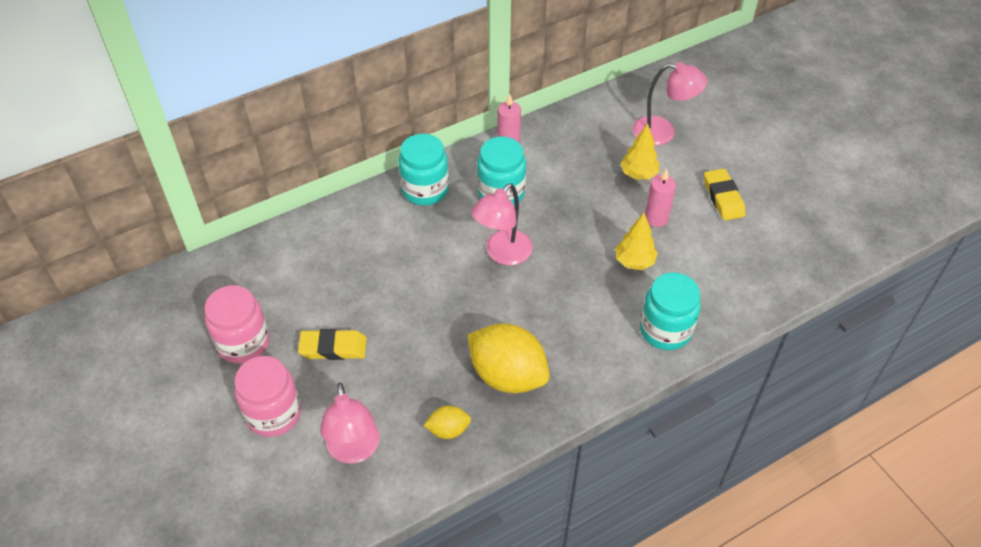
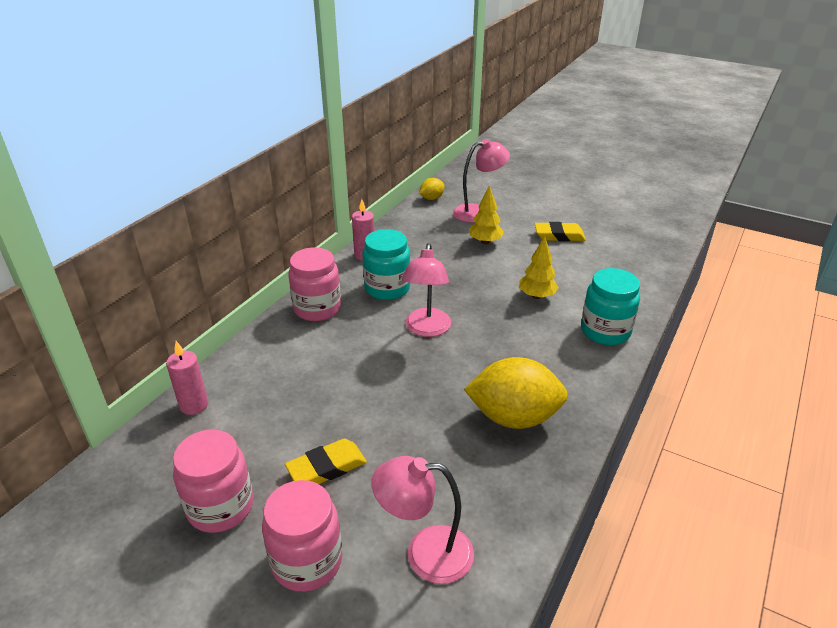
camera: 30 degrees left, 15 degrees down
(354, 450) = (425, 553): pink lamp -> pink lamp turned 135 degrees clockwise
(425, 190) = (317, 308): turquoise jar -> pink jar
(448, 430) = (501, 487): yellow lemon -> yellow lemon (431, 198)
(656, 218) = (525, 263): pink candle -> pink candle (194, 405)
(723, 197) = (559, 236): yellow eraser -> yellow eraser turned 45 degrees counterclockwise

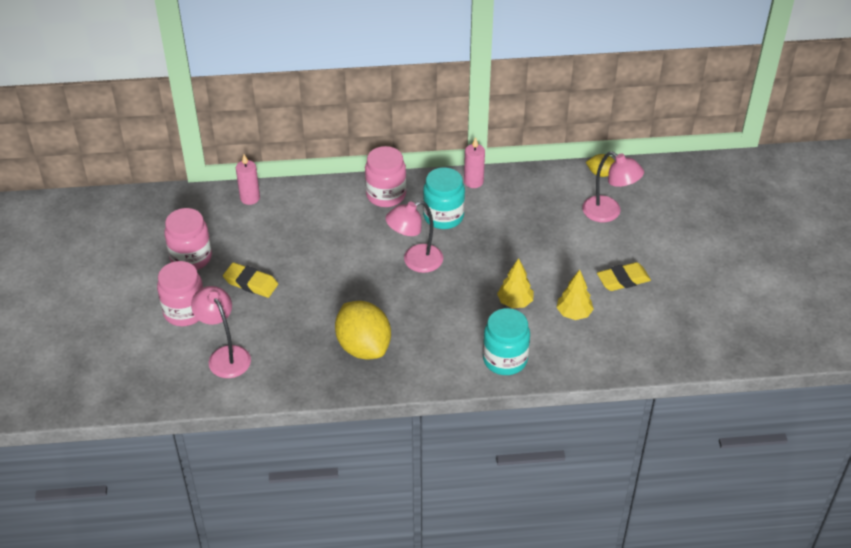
camera: 55 degrees right, 10 degrees up
(485, 241) = (564, 238): yellow tree -> yellow tree (574, 313)
(559, 236) = (623, 280): yellow eraser -> yellow eraser turned 75 degrees counterclockwise

